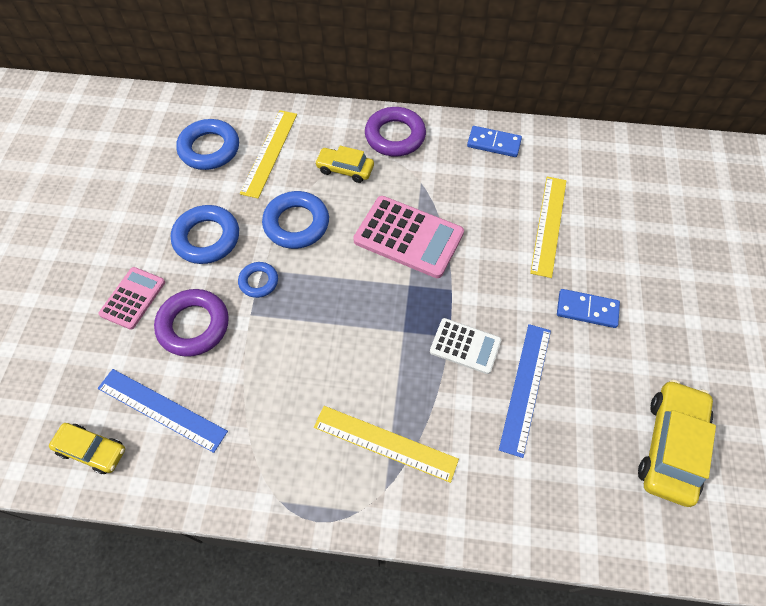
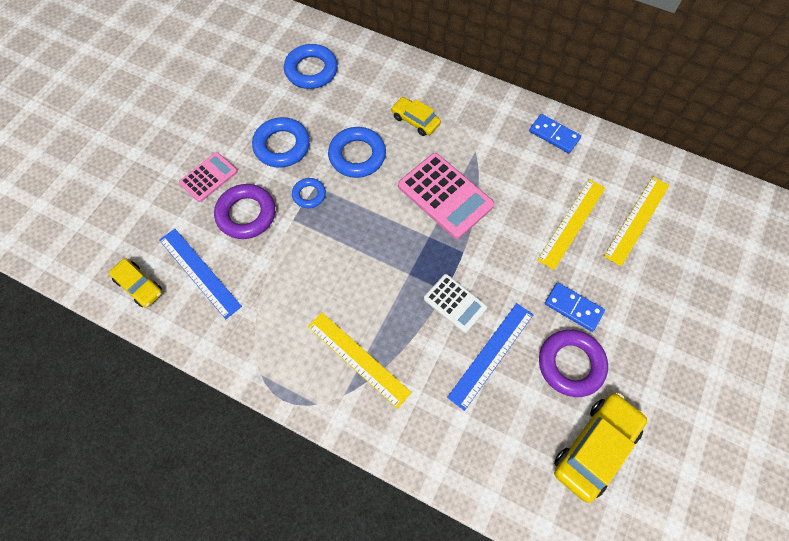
camera: 20 degrees right, 5 degrees up
(269, 153) = (358, 88): yellow ruler -> yellow ruler (637, 220)
(395, 136) = (469, 103): purple ring -> purple ring (570, 364)

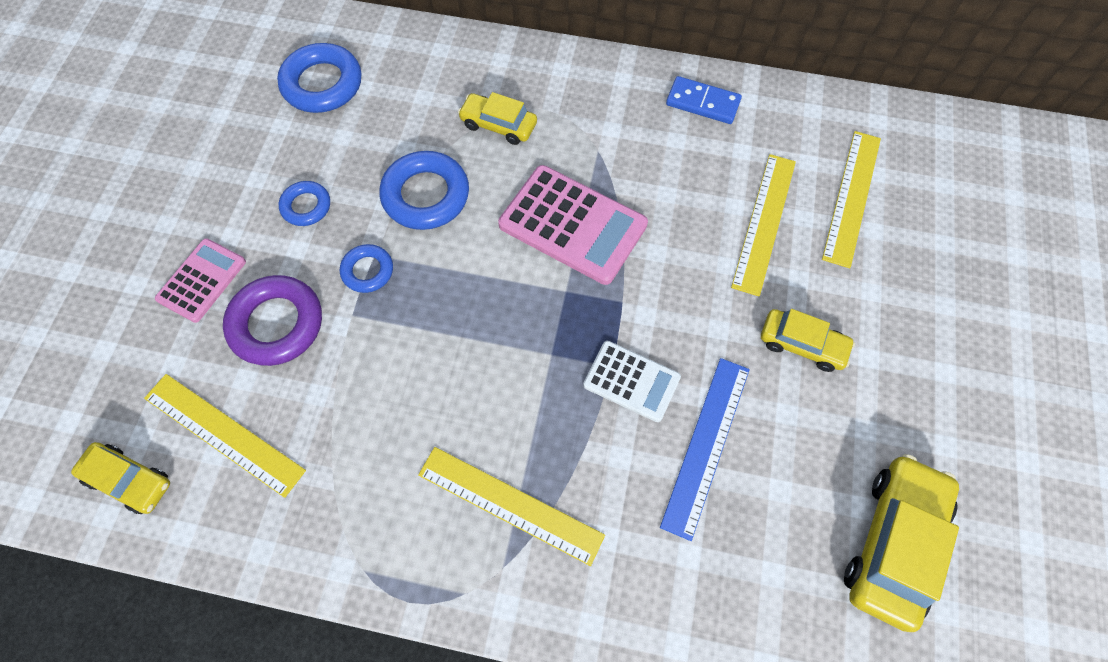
camera: 15 degrees left, 0 degrees up
(199, 272) = (224, 433): blue ruler -> yellow ruler
(282, 146) = (306, 206): blue ring -> blue ring, size x0.57
(570, 364) = (823, 429): purple ring -> none
(573, 307) = (802, 344): blue domino -> yellow car

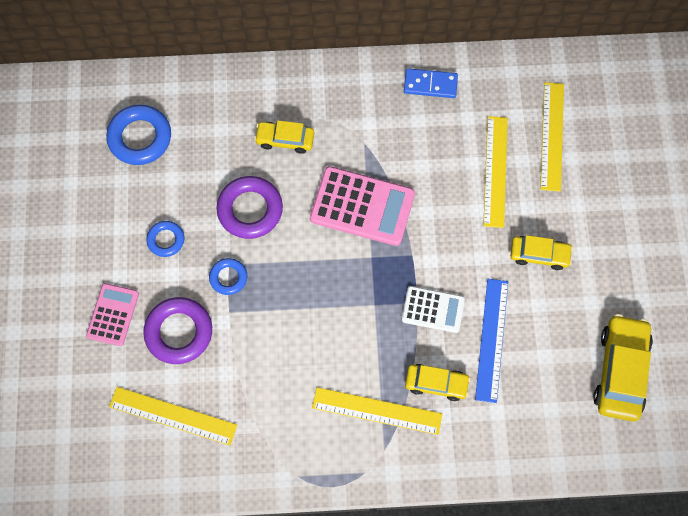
camera: 15 degrees left, 5 degrees up
(129, 480) = (122, 462): yellow car -> yellow car (436, 383)
(426, 195) = (250, 210): blue ring -> purple ring

